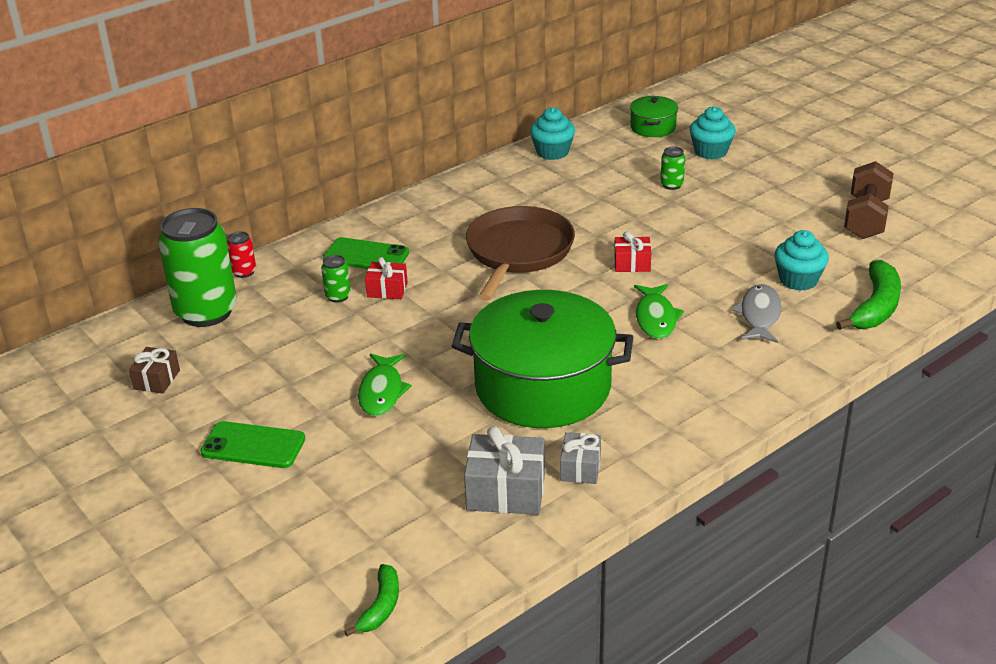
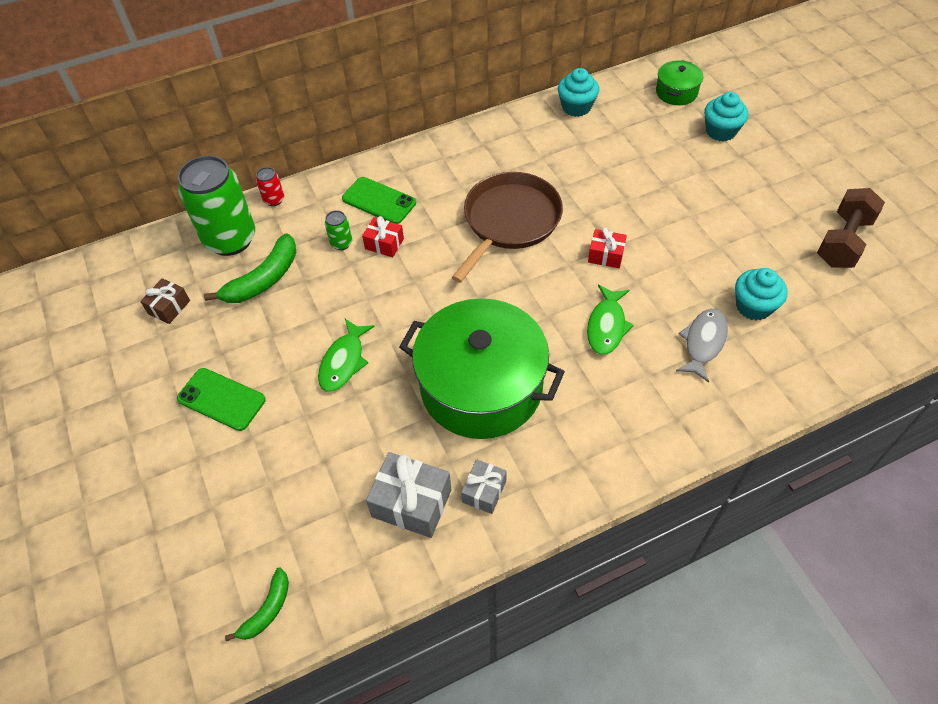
camera: 15 degrees right, 20 degrees up
(671, 185) = (671, 166): green can -> none
(875, 307) = (817, 355): green banana -> green banana (263, 279)

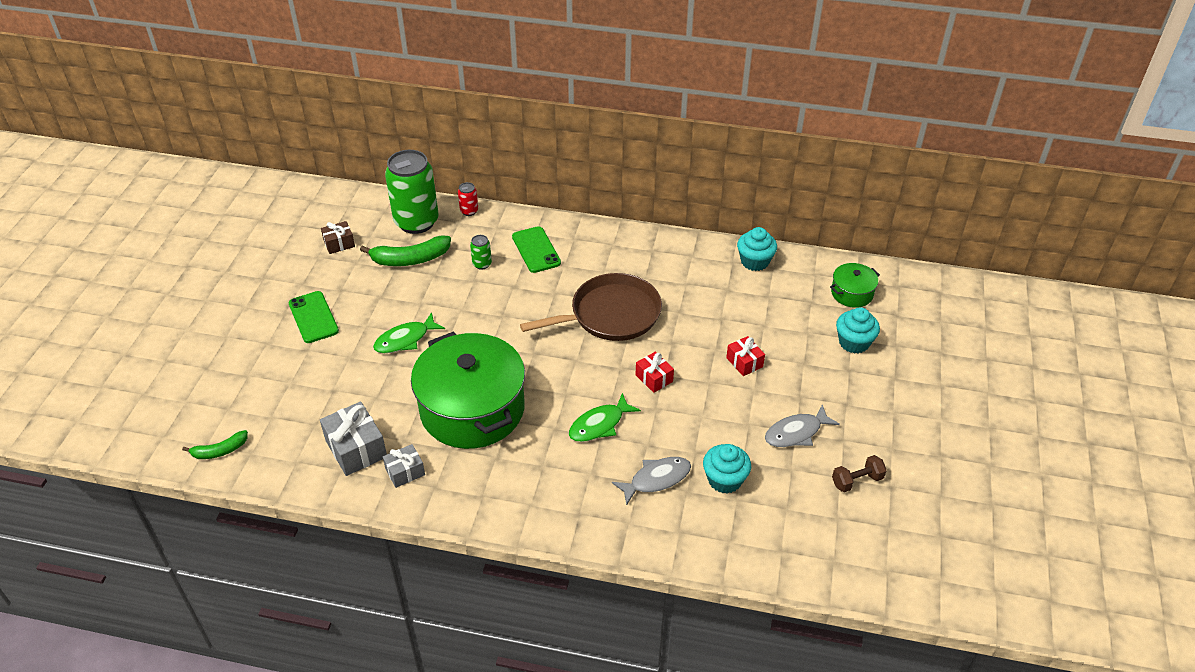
camera: 35 degrees right, 10 degrees down
(384, 244) = (509, 280): red gift -> red gift (744, 362)
(760, 231) = (796, 433): none -> grey fish
(843, 241) = (857, 481): brown dumbbell -> brown dumbbell, size x0.59

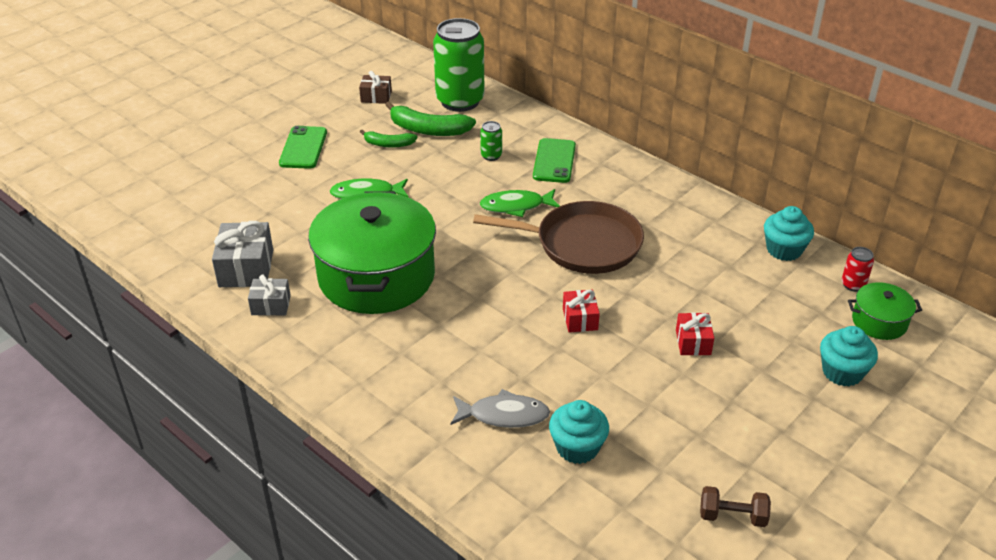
camera: 30 degrees right, 5 degrees down
(220, 451) = (137, 224): green banana -> green banana (388, 144)
(469, 211) = (517, 107): red can -> red can (853, 285)
(599, 425) = (487, 339): green fish -> green fish (516, 206)
(796, 433) = (697, 436): grey fish -> none

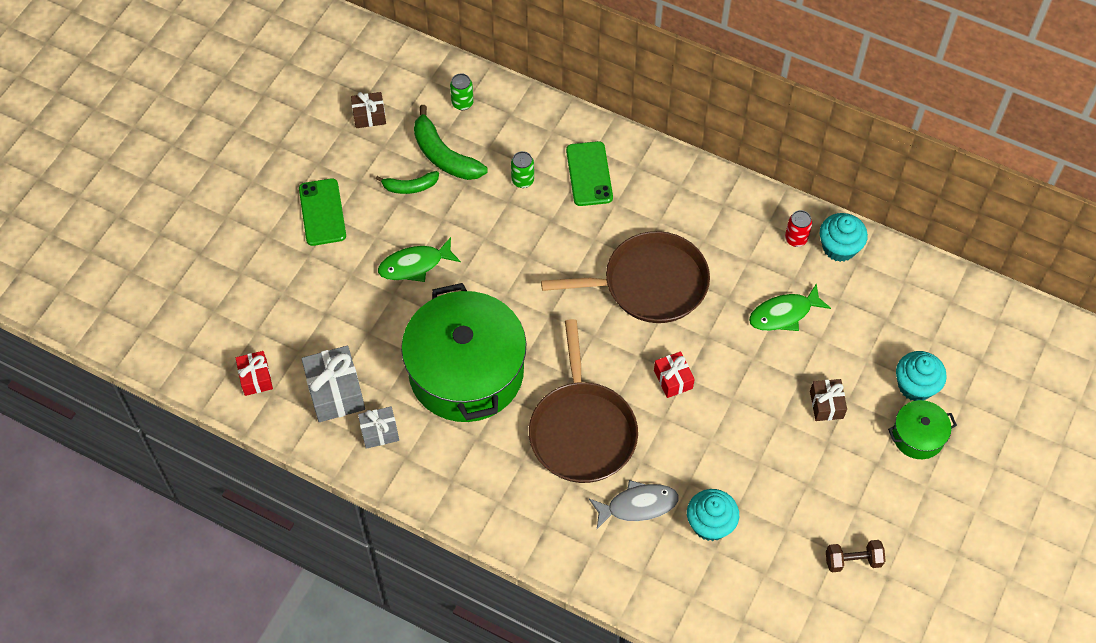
camera: 15 degrees left, 20 degrees up
(428, 130) = (444, 155): green banana -> green banana turned 45 degrees clockwise
(460, 101) = (462, 103): green can -> green can, size x0.41
(470, 342) = (582, 431): none -> brown pan
(516, 206) = (570, 247): green fish -> green fish (784, 314)
(693, 342) = (780, 382): red gift -> red gift (256, 378)
(738, 369) = (826, 405): none -> brown gift
(853, 285) = (909, 278): red can -> red can (796, 239)
(879, 322) = (938, 318): green pot -> green pot (918, 436)

